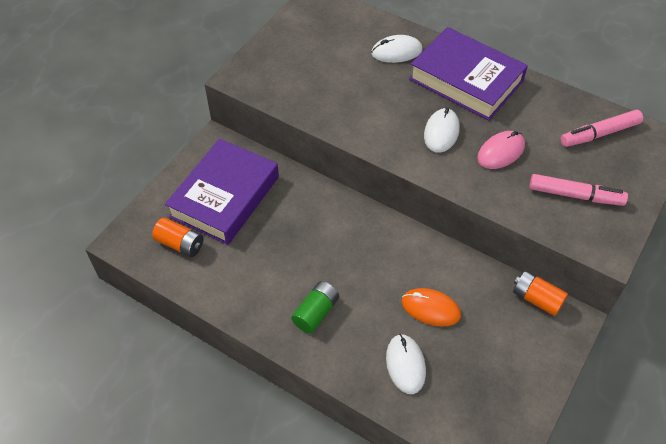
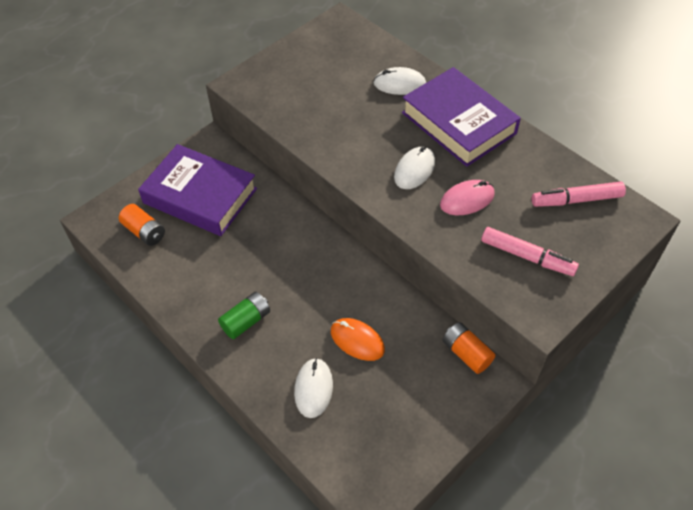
camera: 15 degrees right, 0 degrees up
(224, 197) = (200, 196): purple book -> purple book turned 75 degrees clockwise

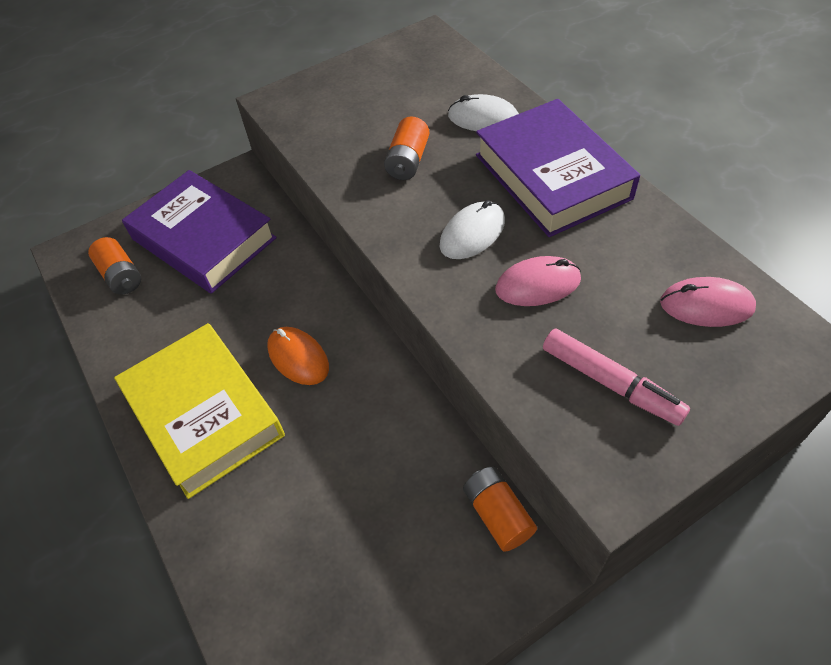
camera: 15 degrees right, 0 degrees up
(246, 321) = (204, 414): green battery -> yellow book
(313, 389) = (262, 530): white mouse -> none
(354, 122) = (408, 161): none -> orange battery
(357, 340) = (344, 467): orange mouse -> orange mouse (298, 357)
(576, 200) = (706, 305): pink marker -> pink mouse

